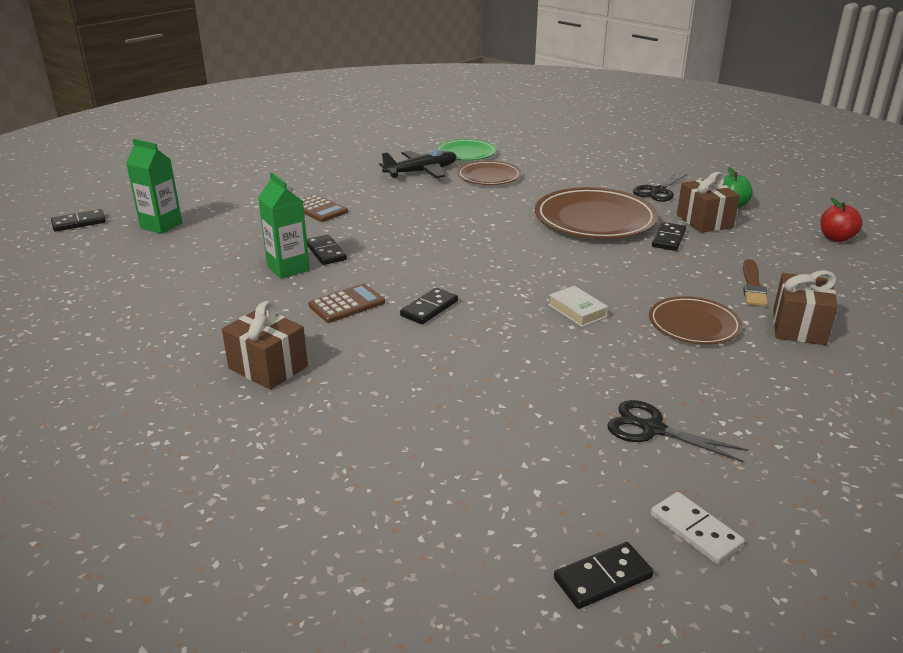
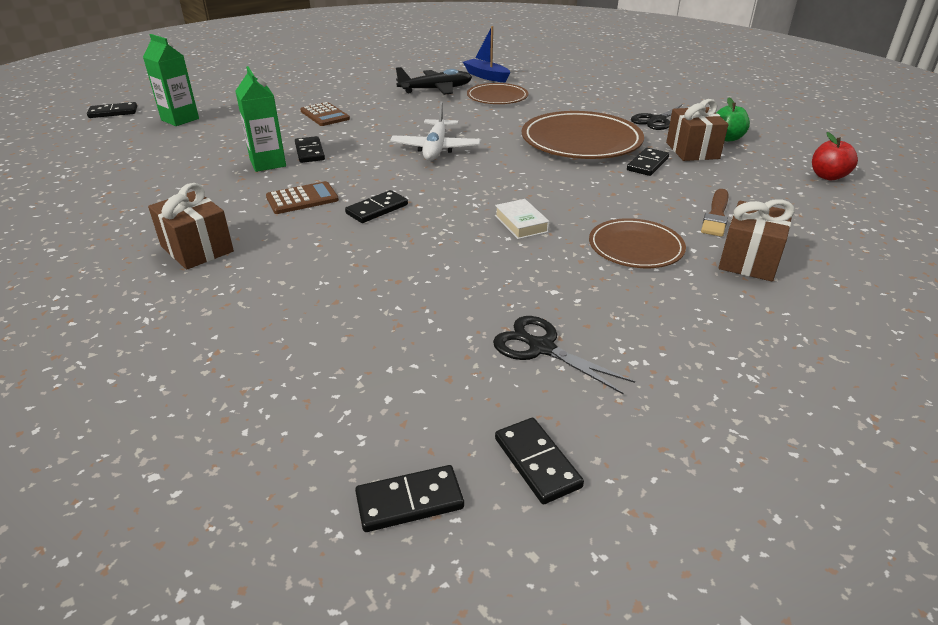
camera: 10 degrees right, 5 degrees up
(455, 238) = (436, 149): none -> white plane
(466, 153) = (486, 76): green plate -> blue boat
(695, 530) = (537, 462): white domino -> black domino

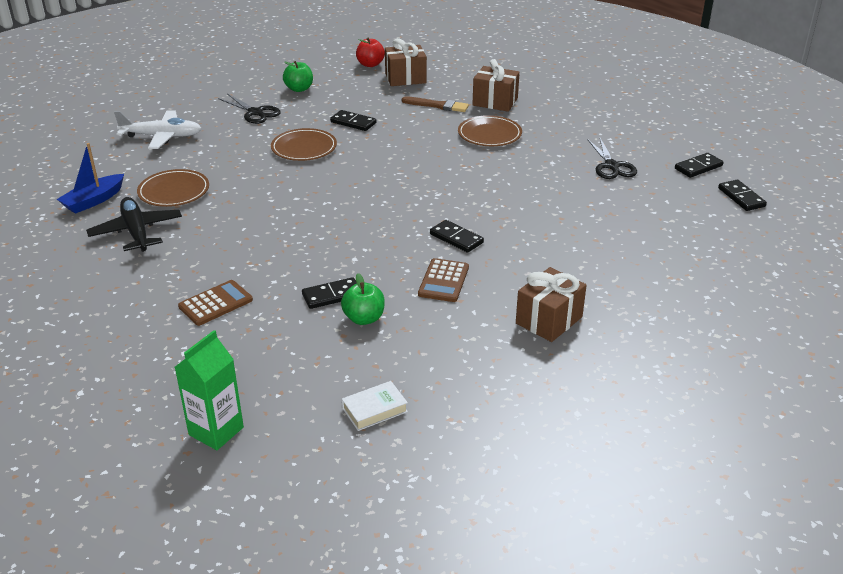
camera: 95 degrees left, 0 degrees up
(113, 112) = (174, 521): black domino -> none
(268, 163) = (364, 318): green carton -> green apple
(302, 199) = (443, 281): brown calculator -> brown calculator turned 135 degrees counterclockwise
(436, 149) = (322, 219): white plane -> white plane (162, 136)
(521, 223) = (466, 174): white book -> white book (374, 410)
(541, 347) = (611, 166): black scissors -> black scissors turned 45 degrees counterclockwise
(581, 141) = (304, 148): brown plate -> brown plate, size x0.59
(692, 150) = (325, 104): brown gift -> brown gift (405, 78)

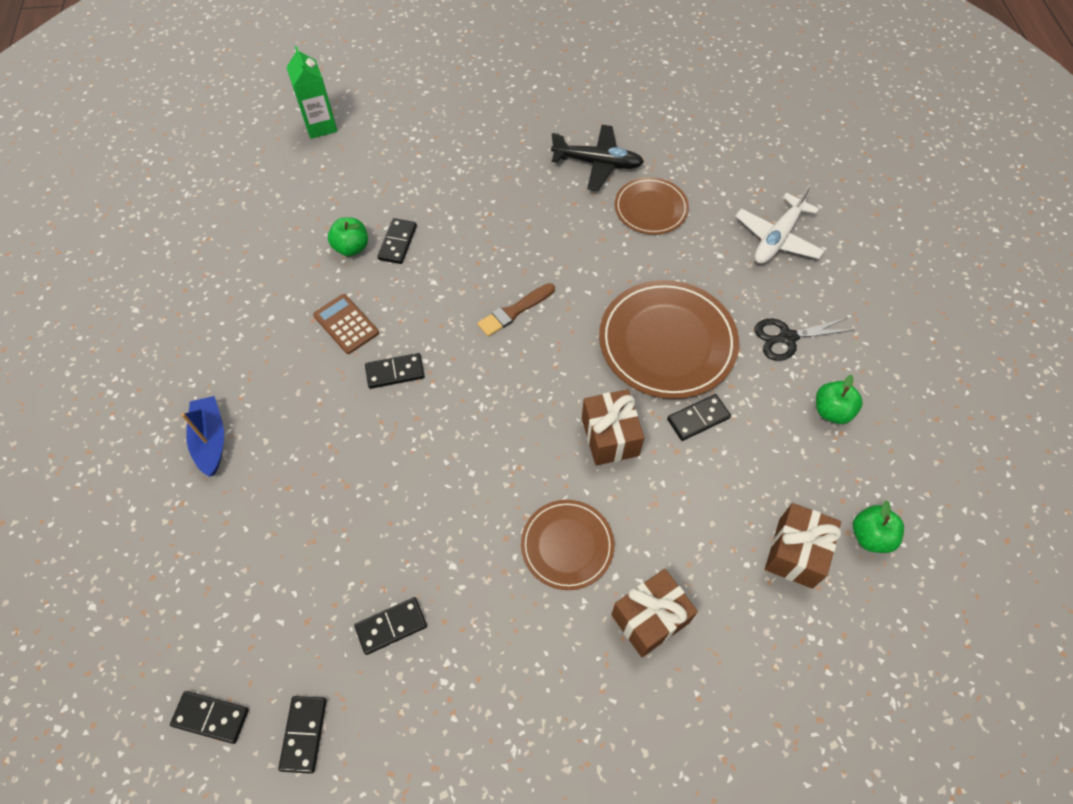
camera: 125 degrees right, 25 degrees up
(94, 200) = (675, 153): blue boat -> blue boat (211, 440)
(215, 303) = (452, 173): brown calculator -> none
(304, 148) = (667, 342): brown plate -> brown plate, size x1.70
(370, 64) = (870, 536): red apple -> green apple
(374, 410) = (257, 205): white book -> none
(437, 105) = (685, 538): brown brush -> brown brush (514, 311)
(549, 320) = (230, 362): brown gift -> brown gift (610, 437)
(611, 166) = (391, 626): black scissors -> black domino

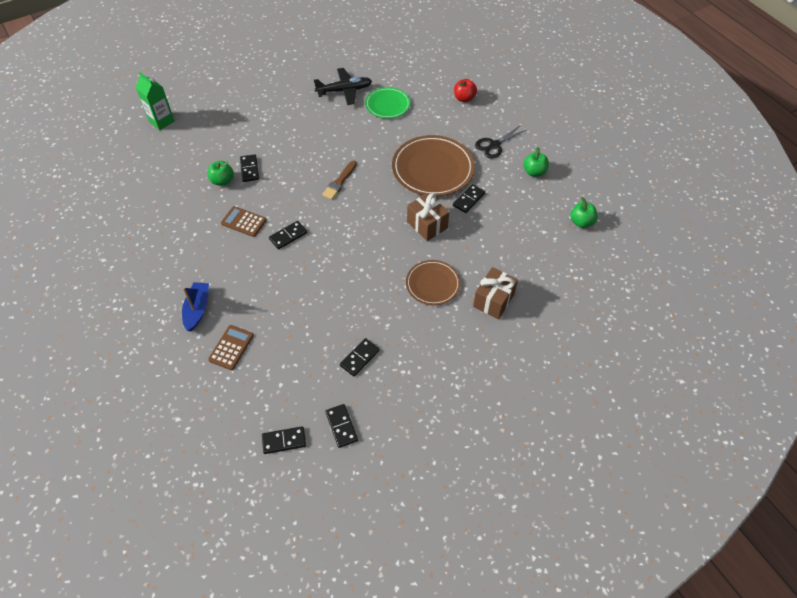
camera: 25 degrees left, 5 degrees down
(211, 440) = (197, 309): blue boat -> blue boat turned 45 degrees clockwise
(222, 523) = (231, 347): none -> brown calculator
(651, 208) = (387, 105): brown plate -> green plate
(777, 238) = (464, 98): white plane -> red apple
(795, 553) = (549, 243): brown gift -> none

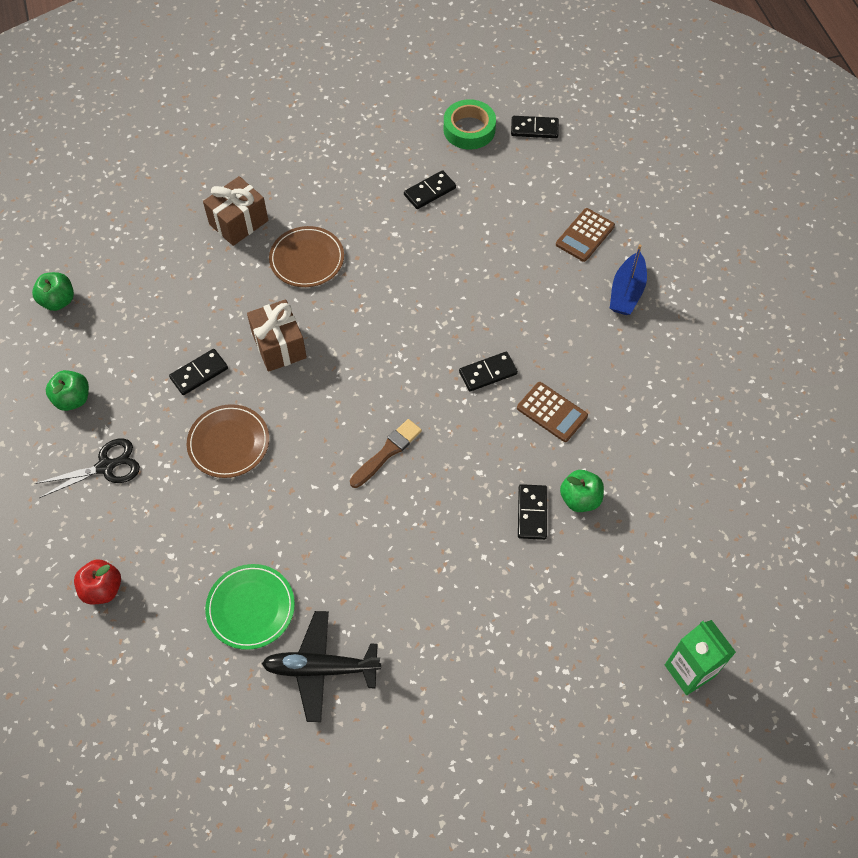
camera: 165 degrees left, 5 degrees up
(341, 426) = (469, 129): black domino -> green tape
(433, 169) = (228, 443): brown plate -> brown plate, size x0.59

